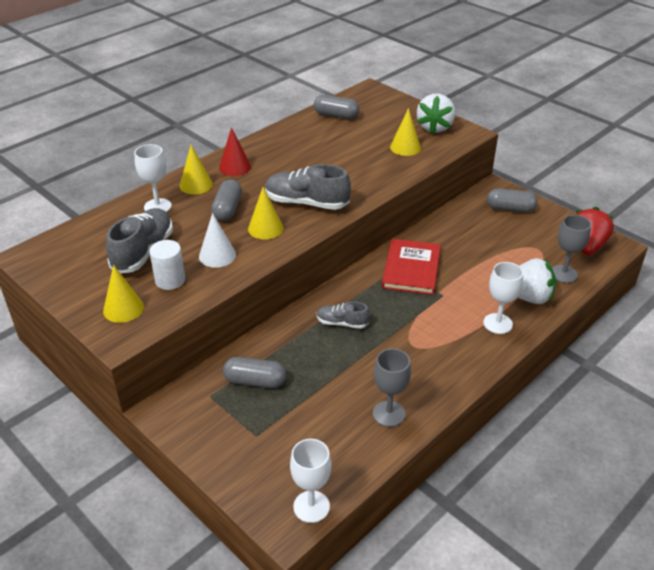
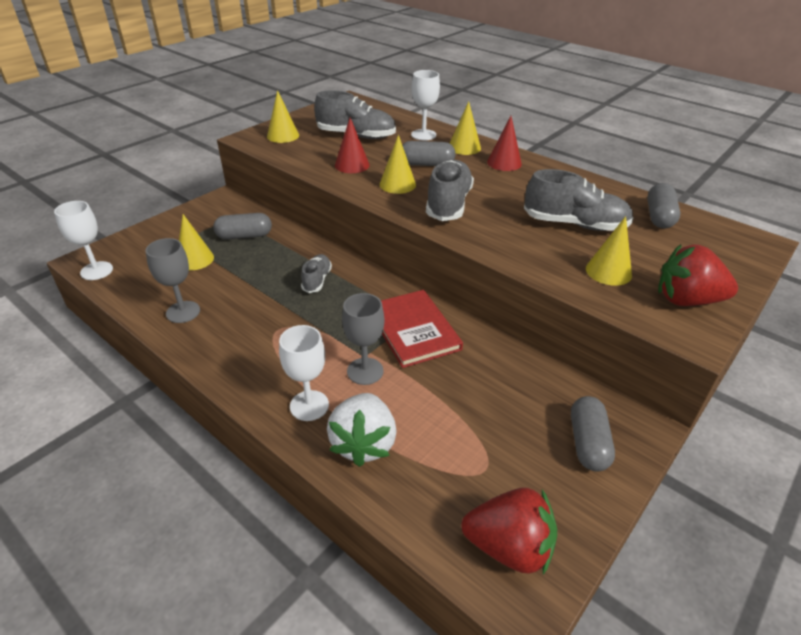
camera: 85 degrees right, 0 degrees up
(170, 280) = (317, 149): white cylinder -> none
(217, 255) = (352, 165): white cone -> red cone
(255, 381) = (244, 236): grey capsule -> grey capsule turned 75 degrees clockwise
(297, 418) = (195, 259): none -> yellow cone
(344, 150) = (574, 224): none -> grey shoe
(411, 269) = (413, 330): red book -> red book turned 60 degrees clockwise
(435, 127) = (686, 300): white strawberry -> red strawberry
(563, 274) = (423, 498): grey goblet -> grey goblet (365, 371)

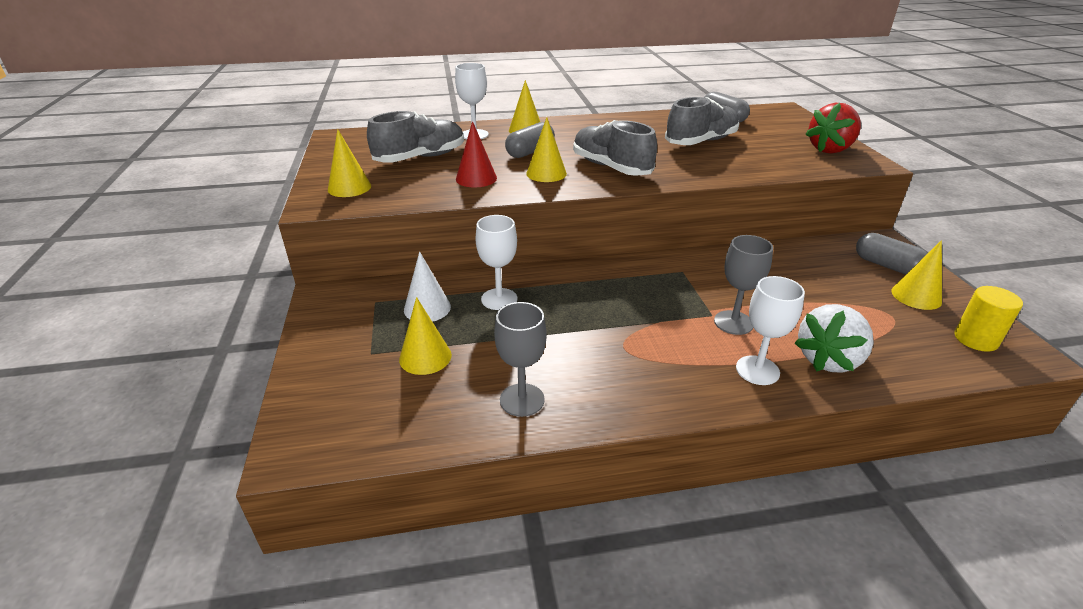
camera: 50 degrees left, 5 degrees down
(96, 271) = (336, 447): white goblet -> white goblet (499, 299)
(244, 236) = (427, 308): grey capsule -> white cone
(317, 280) = (568, 295): grey shoe -> none
(363, 443) = (828, 360): white strawberry -> white strawberry turned 90 degrees clockwise
(413, 330) = (698, 278): red book -> none
(504, 163) = (576, 128): red cone -> none
(509, 547) = (976, 339): red strawberry -> yellow cylinder
(608, 271) = (774, 156): yellow cone -> yellow cone (916, 296)

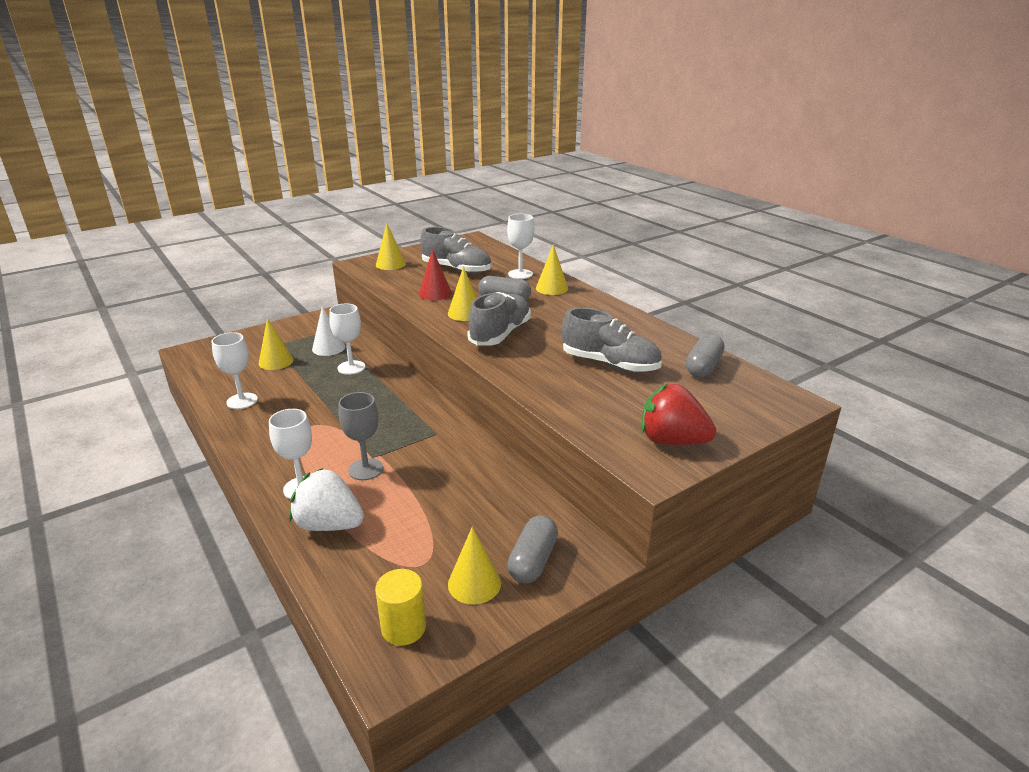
camera: 65 degrees right, 5 degrees down
(522, 400) = (242, 401): grey goblet -> white goblet

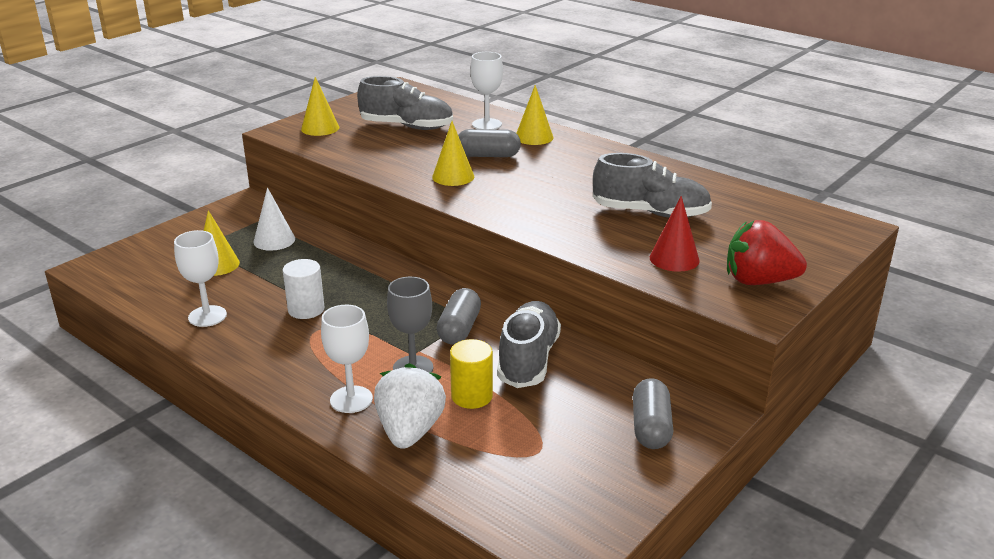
camera: 15 degrees left, 0 degrees up
(316, 406) = (306, 309): none -> white cylinder
(329, 525) = (410, 431): white strawberry -> white strawberry turned 90 degrees clockwise
(351, 367) = (319, 259): white goblet -> none
(403, 627) = (557, 513): yellow cylinder -> yellow cylinder (472, 396)
(435, 293) = (401, 157): red cone -> red cone (674, 259)
(474, 583) = (604, 459): yellow cone -> none
(500, 334) = (510, 195): grey shoe -> grey shoe (528, 360)
(703, 367) = (747, 204): grey capsule -> grey capsule (459, 329)

